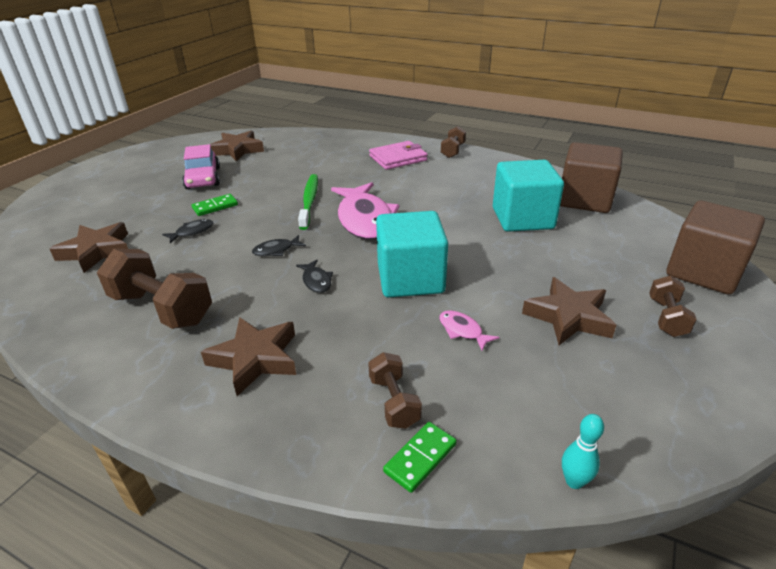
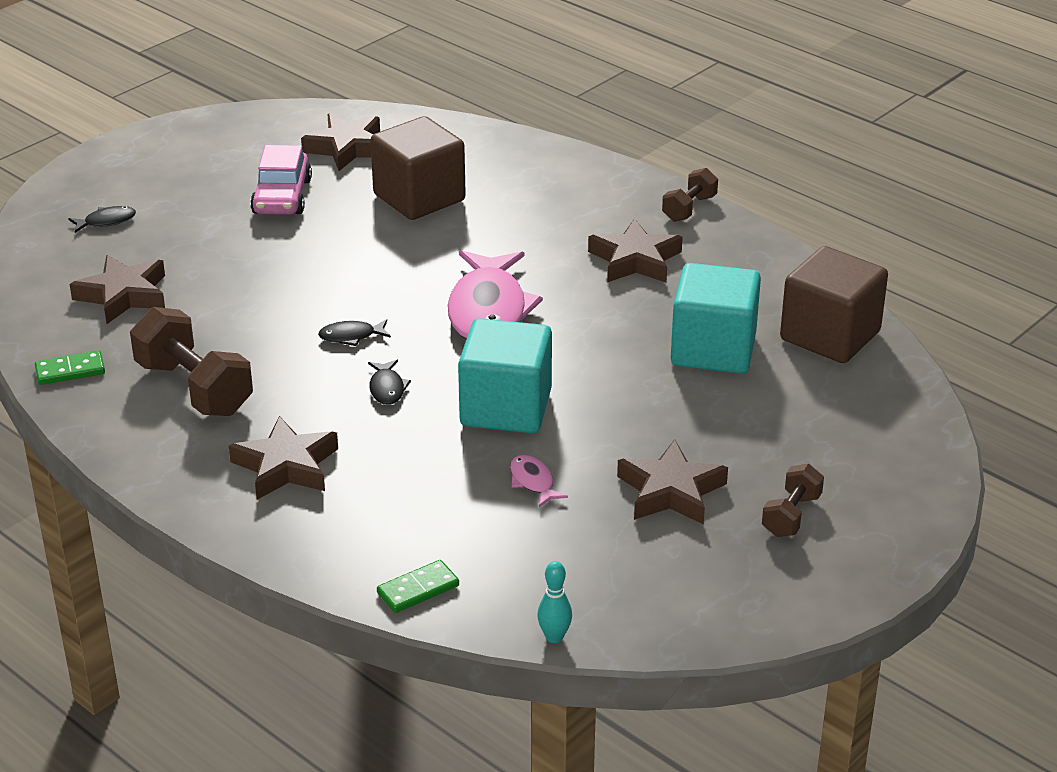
camera: 15 degrees right, 0 degrees up
(192, 232) = (249, 288): black fish -> black fish (106, 221)
(215, 207) = (288, 252): green domino -> green domino (70, 371)
(309, 201) = (423, 265): green toothbrush -> none
(394, 402) = (417, 537): brown dumbbell -> none
(398, 158) = (592, 208): pink wallet -> none
(440, 179) = (635, 260): none -> brown star
(703, 272) = (897, 471): brown cube -> brown cube (419, 198)

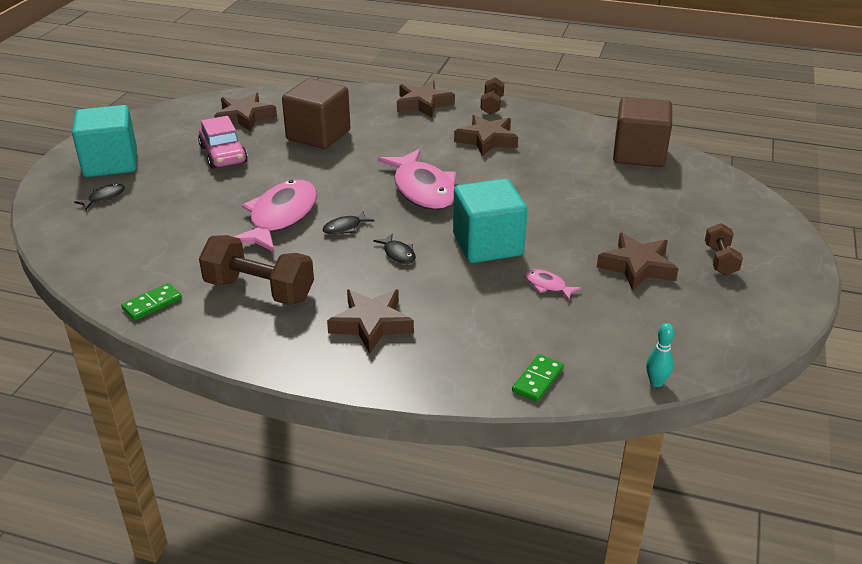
camera: 25 degrees left, 0 degrees up
(123, 295) = (155, 242): brown star -> brown star (423, 104)
(286, 302) = (280, 218): none -> pink fish
(713, 350) = (581, 178): turquoise cube -> turquoise cube (111, 163)

